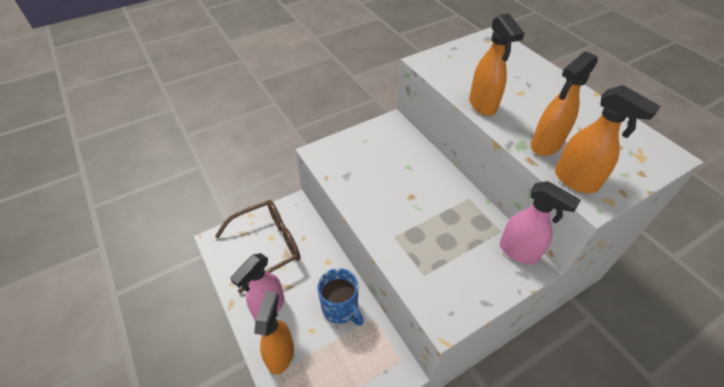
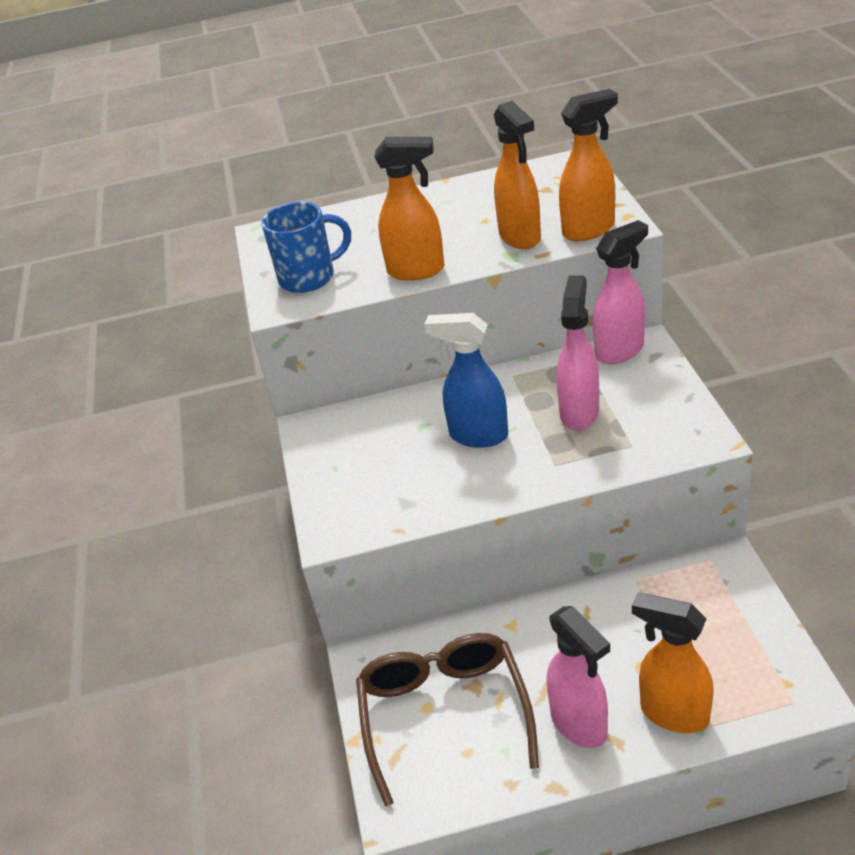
camera: 65 degrees left, 10 degrees down
(341, 308) = (608, 619): blue mug -> blue mug (309, 278)
(408, 193) = (477, 436): none -> blue spray bottle
(445, 240) = (579, 413): none -> pink spray bottle

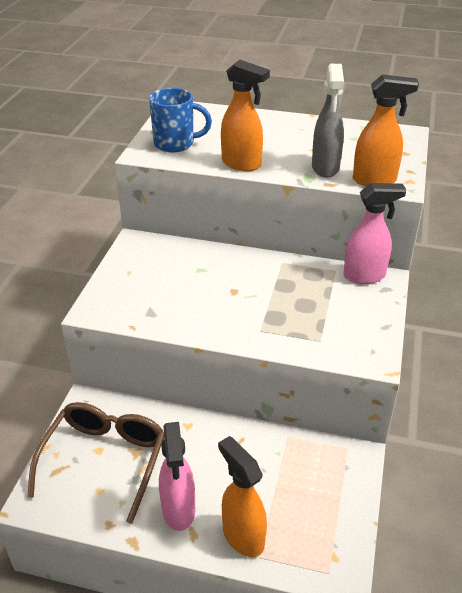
camera: 20 degrees right, 0 degrees up
(477, 436) = (228, 290): blue spray bottle -> none
(520, 237) = (325, 168): orange spray bottle -> grey spray bottle
(579, 413) = (304, 304): pink spray bottle -> none

